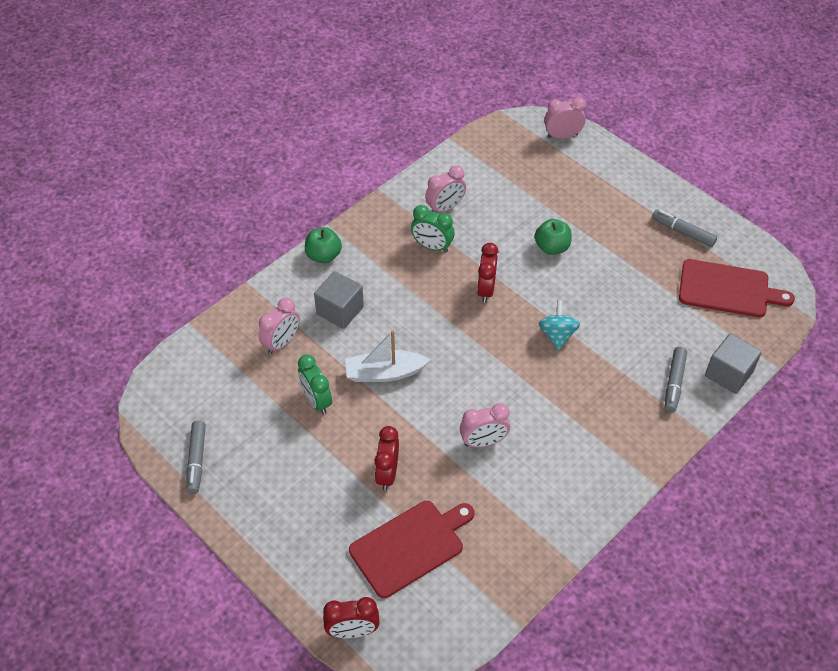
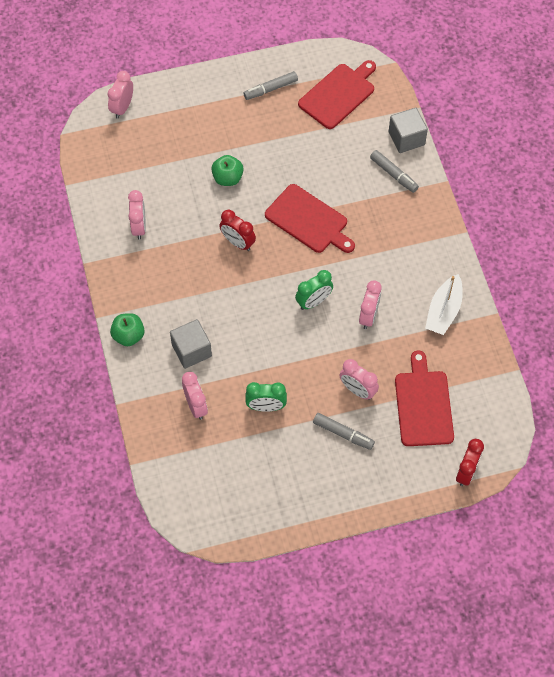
camera: 60 degrees left, 10 degrees up
(196, 460) = (268, 513): grey marker -> grey marker (343, 434)
(384, 373) = (270, 349): white boat -> white boat (443, 311)
(387, 473) = (357, 390): red clock -> pink clock
(432, 246) = (172, 256): green clock -> green clock (313, 302)
(557, 335) = (308, 220): turquoise spinning top -> red cutting board

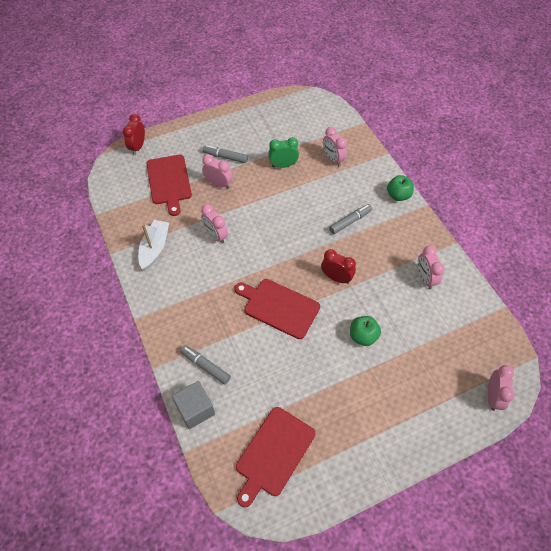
camera: 170 degrees right, 5 degrees down
(191, 350) = (347, 192): grey cube -> none
(270, 89) = (348, 448): grey marker -> grey marker (350, 221)
(313, 302) = (262, 240): green clock -> none
(368, 316) = (216, 235): pink clock -> pink clock turned 45 degrees counterclockwise

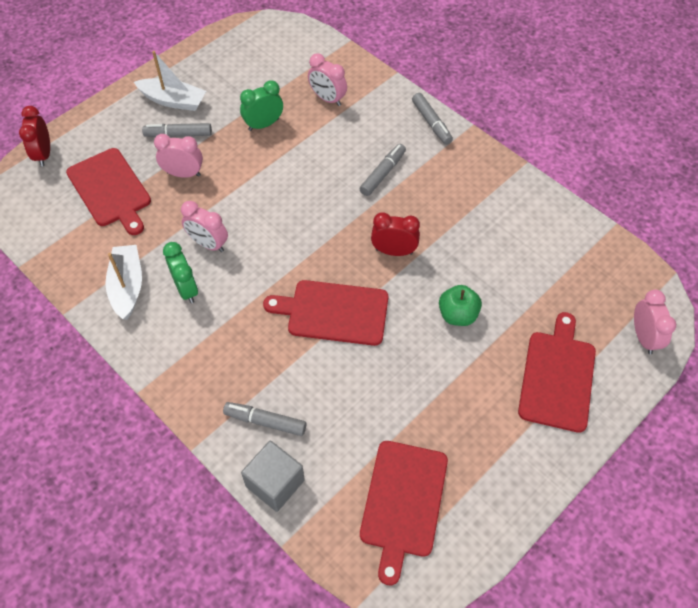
camera: 20 degrees left, 0 degrees up
(190, 261) = (186, 289): none -> green clock
(231, 133) = (173, 101): none -> white boat
(398, 195) = (431, 123): green apple -> grey marker
(416, 403) = (557, 377): none -> red cutting board
(425, 278) = (506, 218): pink clock -> none

